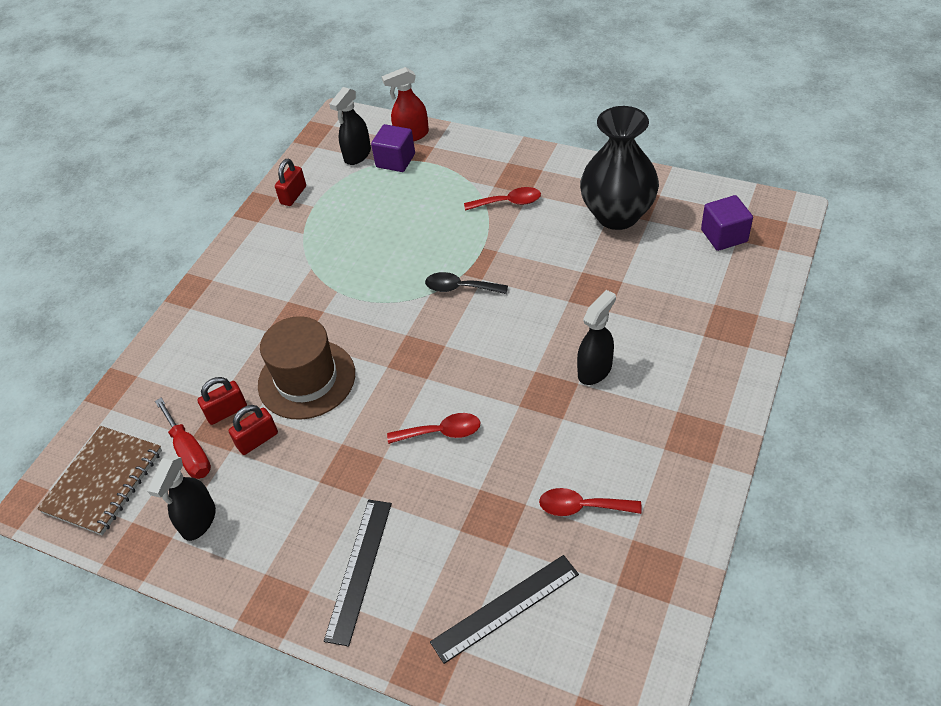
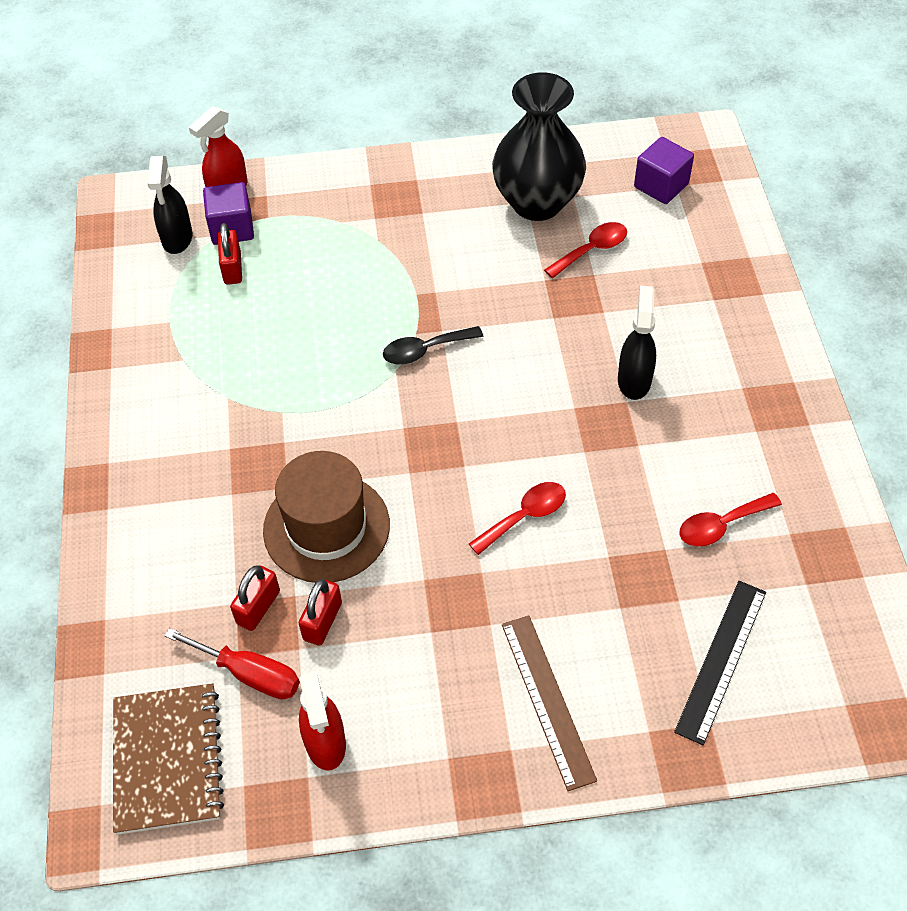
camera: 35 degrees left, 5 degrees up
(199, 521) = (325, 743): black spray bottle -> red spray bottle
(293, 195) = (132, 317): red padlock -> red padlock (232, 268)
(359, 569) = (547, 700): black ruler -> brown ruler
(508, 202) = (407, 231): red spoon -> red spoon (592, 250)

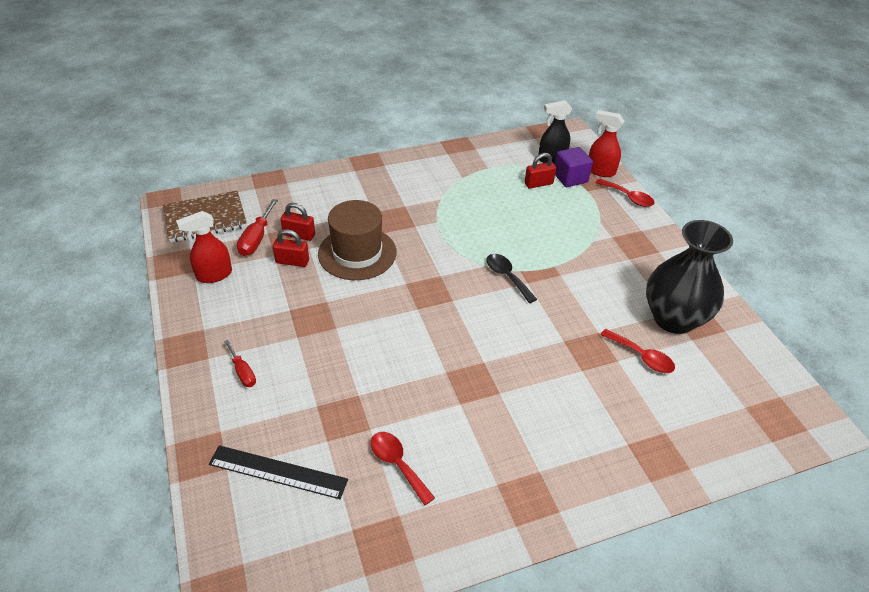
camera: 75 degrees right, 10 degrees down
(525, 516) = (383, 345): red spoon -> red spoon (628, 197)
(547, 700) = (243, 372): brown ruler -> red screwdriver
(634, 380) = (521, 395): black spray bottle -> none
(661, 185) = (738, 396): purple cube -> none

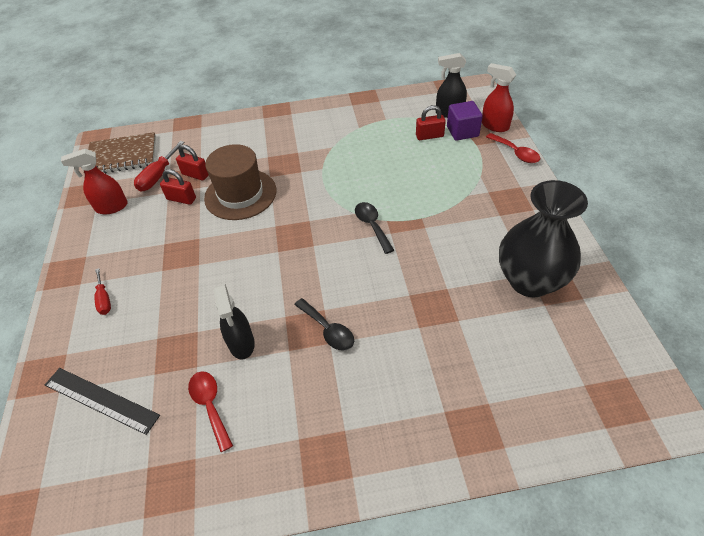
camera: 15 degrees right, 5 degrees up
(410, 402) = (241, 343): none -> black spray bottle
(494, 381) = (328, 330): none -> black spoon
(641, 357) = (485, 318): red spoon -> none

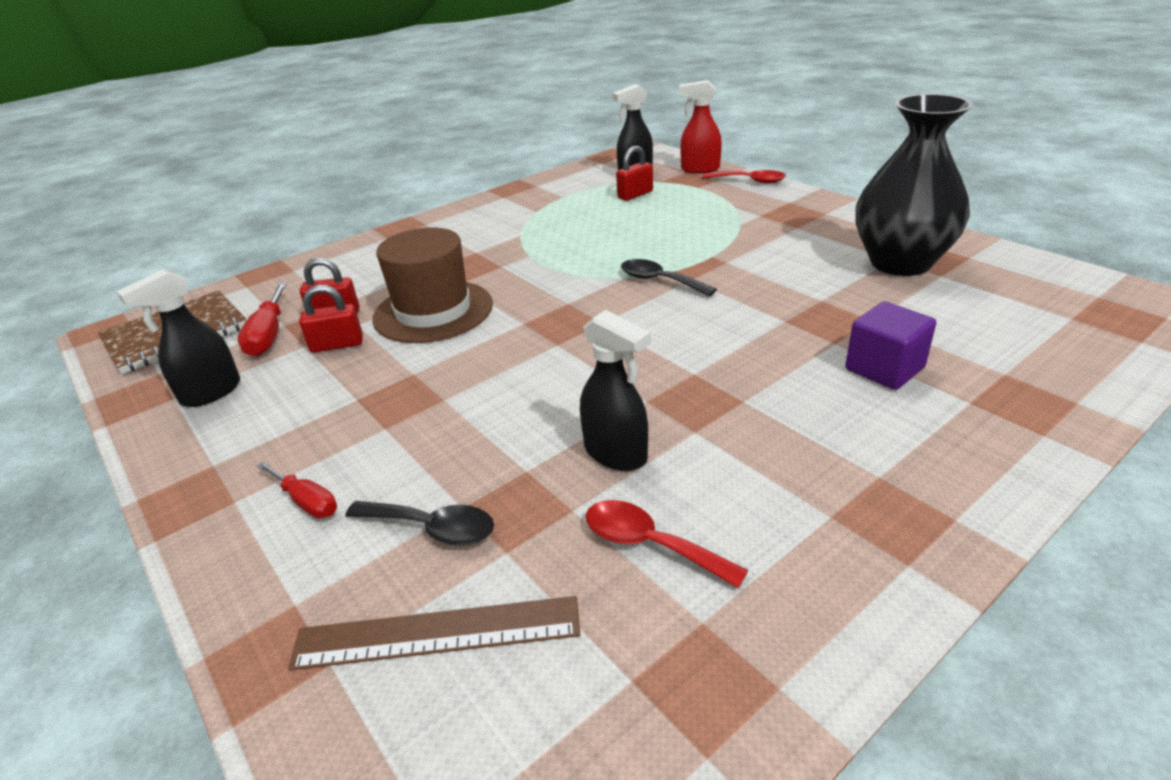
camera: 30 degrees left, 15 degrees down
(101, 400) = (437, 633): black ruler -> brown ruler
(111, 207) = (210, 393): red spray bottle -> black spray bottle
(328, 330) = (725, 390): black spoon -> black spoon (432, 528)
(462, 131) = (669, 182): purple cube -> purple cube (884, 369)

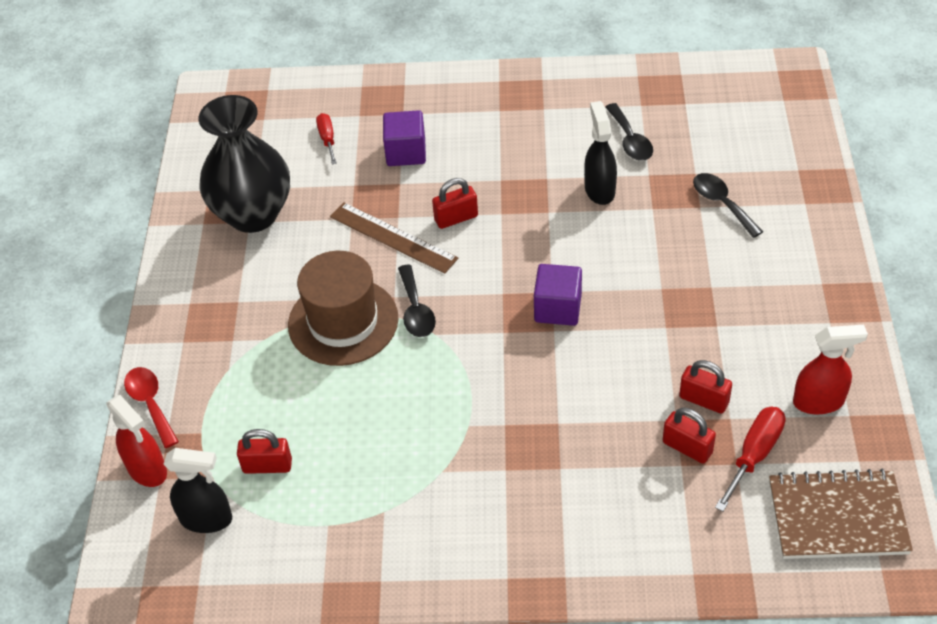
camera: 140 degrees left, 15 degrees up
(210, 393) = (819, 401): black spray bottle -> red spray bottle
(307, 502) = (780, 258): red screwdriver -> red screwdriver (327, 139)
(433, 311) = (606, 393): brown hat -> brown hat (343, 321)
(437, 633) = (747, 156): brown ruler -> brown ruler (393, 237)
(537, 336) = (558, 308): none -> purple cube
(650, 544) = (630, 140): red spoon -> black spoon
(731, 346) = (456, 218): none -> red padlock

